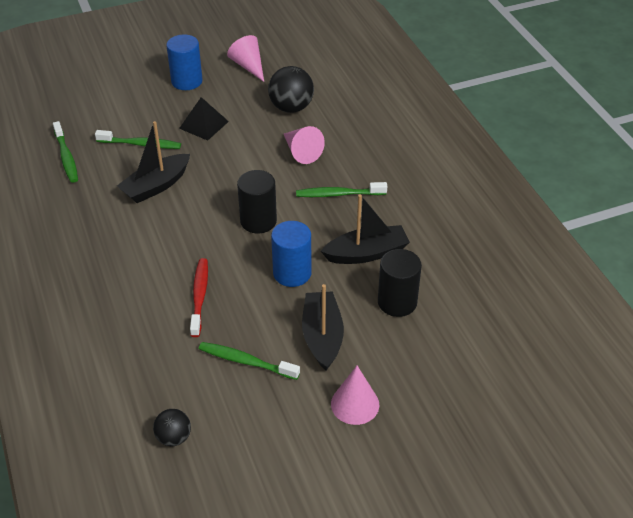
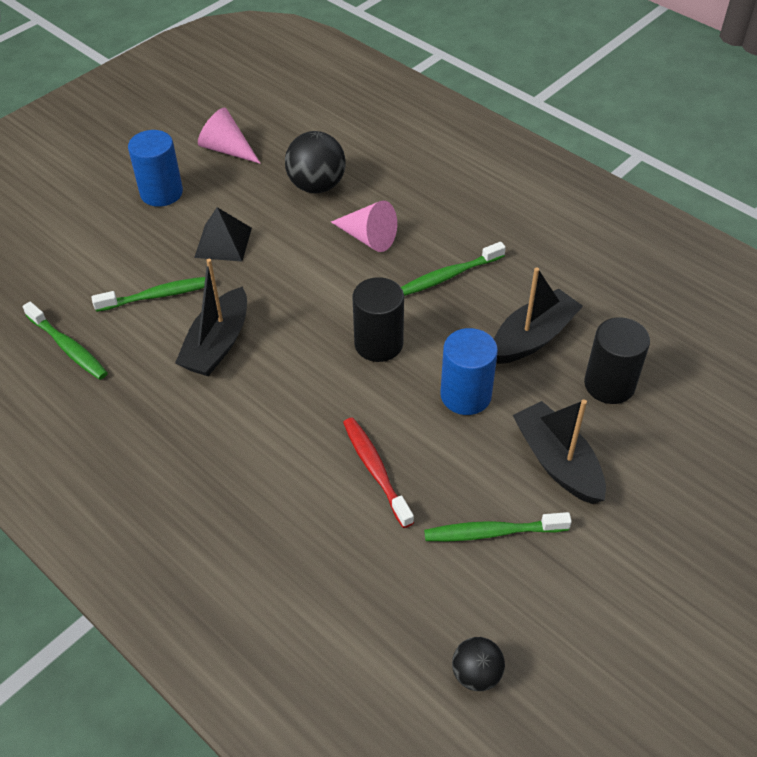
camera: 25 degrees left, 5 degrees up
(355, 404) = (654, 532): pink cone -> none

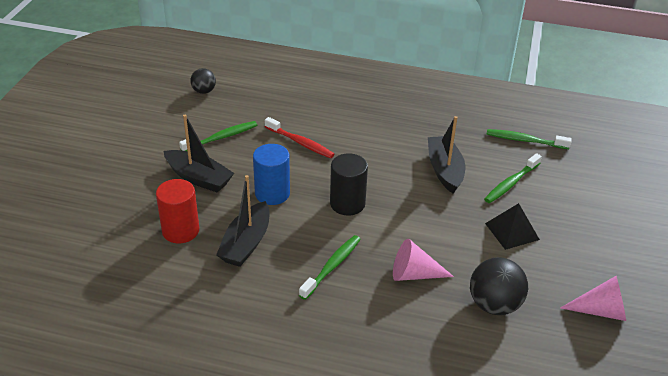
camera: 150 degrees right, 10 degrees down
(161, 193) = (599, 251): blue cylinder -> none
(609, 384) = (180, 231): black cylinder -> red cylinder

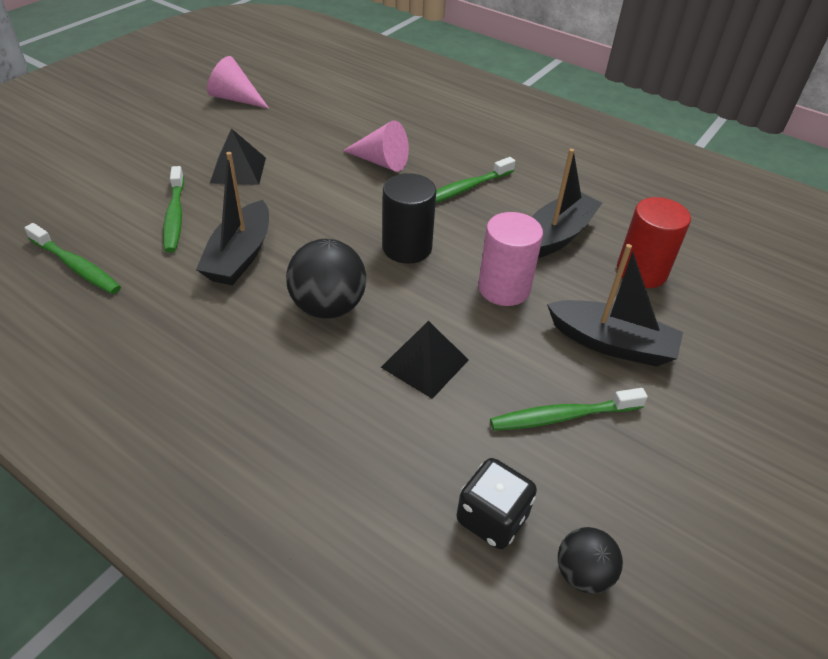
camera: 160 degrees left, 5 degrees up
(199, 178) = (611, 343): black boat -> black boat turned 150 degrees clockwise
(244, 97) = (492, 518): none -> black dice
(272, 193) = (504, 288): blue cylinder -> pink cylinder
(300, 143) = (425, 363): red toothbrush -> black pyramid
(494, 305) = (325, 123): black ball -> black ball (328, 307)
(511, 183) = (175, 216): green toothbrush -> green toothbrush turned 105 degrees clockwise

